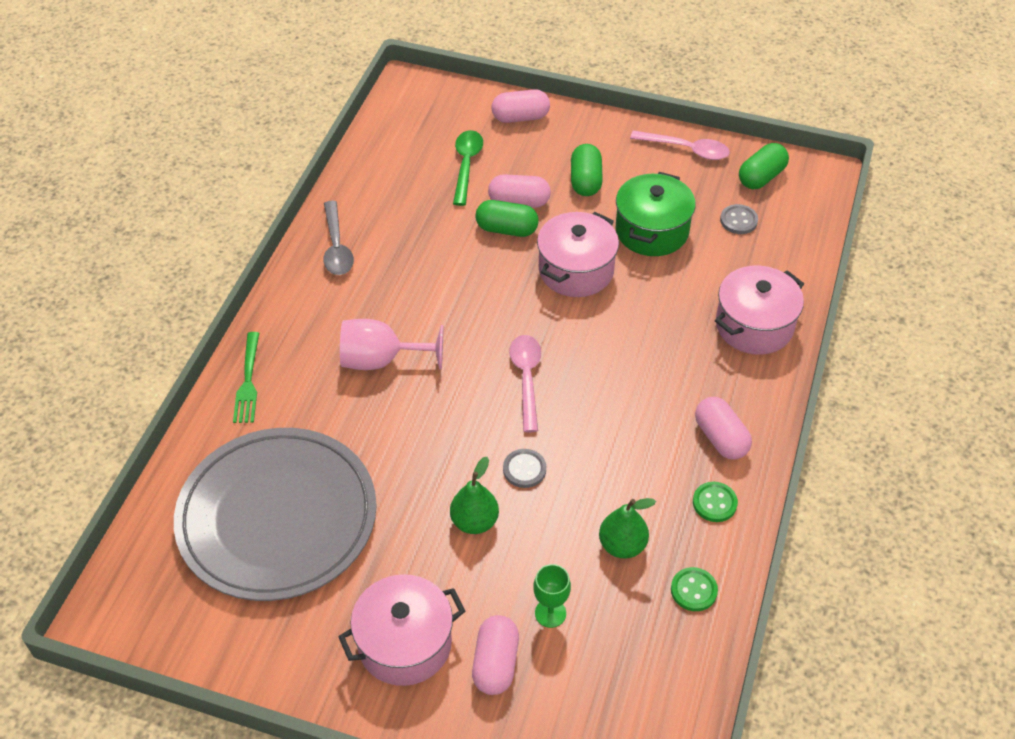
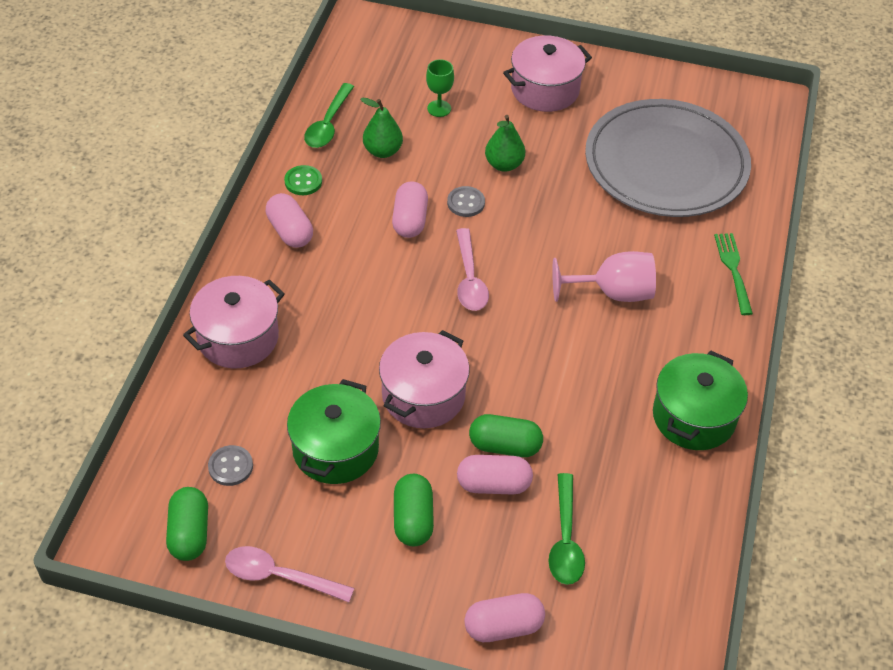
camera: 175 degrees right, 0 degrees up
(336, 247) = (694, 417): grey spoon -> green pot
(495, 663) = (477, 80): pink capsule -> pink capsule (410, 220)
(693, 590) = (328, 124): green button -> green spoon
(761, 177) = (189, 533): green capsule -> green capsule turned 45 degrees counterclockwise

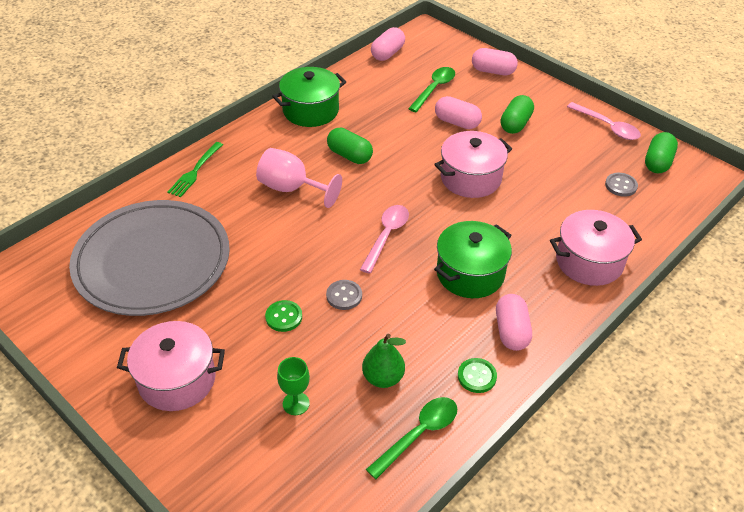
camera: 150 degrees left, 5 degrees down
(335, 449) = (546, 171): green pot -> green pot (470, 273)
(410, 220) = (401, 299): pink capsule -> pink capsule (387, 53)
(504, 164) = (284, 317): green pear -> green button
(505, 446) = (436, 136): green capsule -> green capsule (349, 155)

